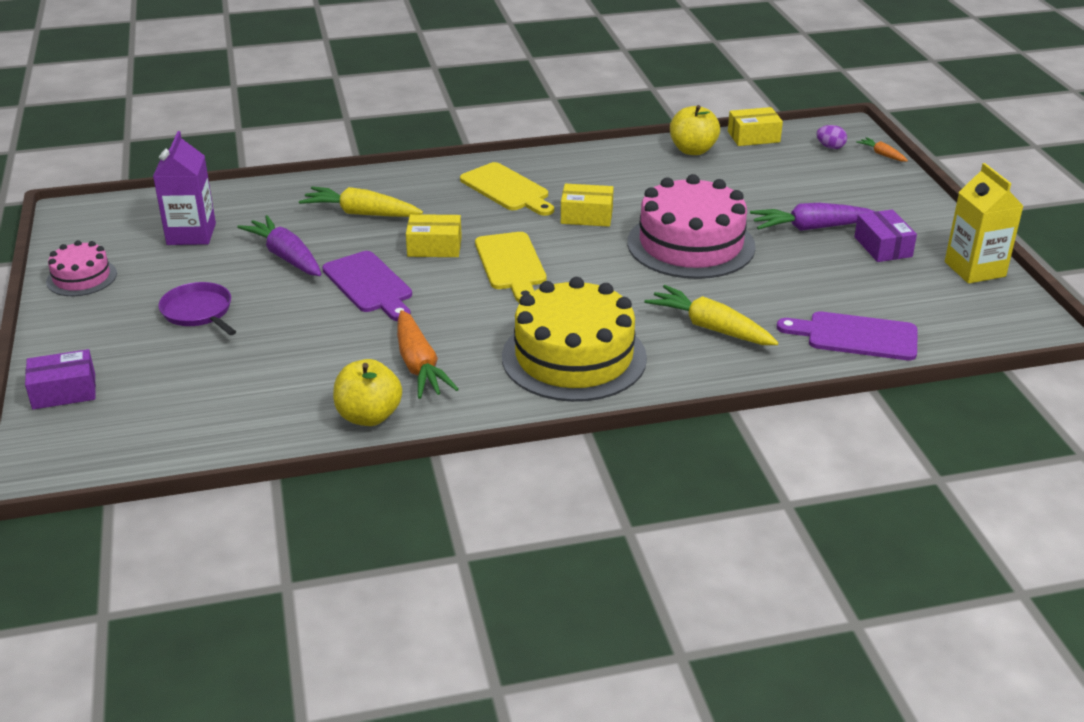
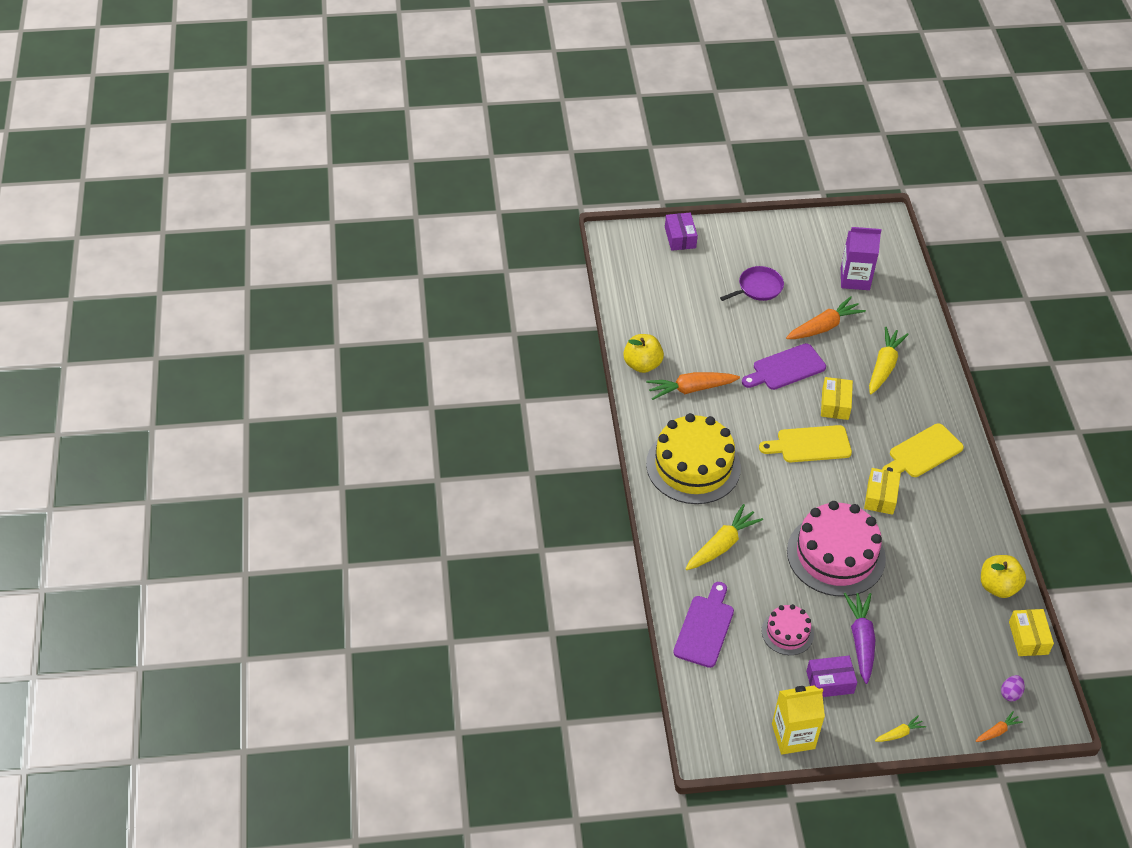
camera: 95 degrees right, 15 degrees up
(82, 277) = (801, 232): pink cake -> pink cake (787, 632)
(286, 257) = (824, 327): purple carrot -> orange carrot
(923, 205) = (899, 733): none -> yellow carrot

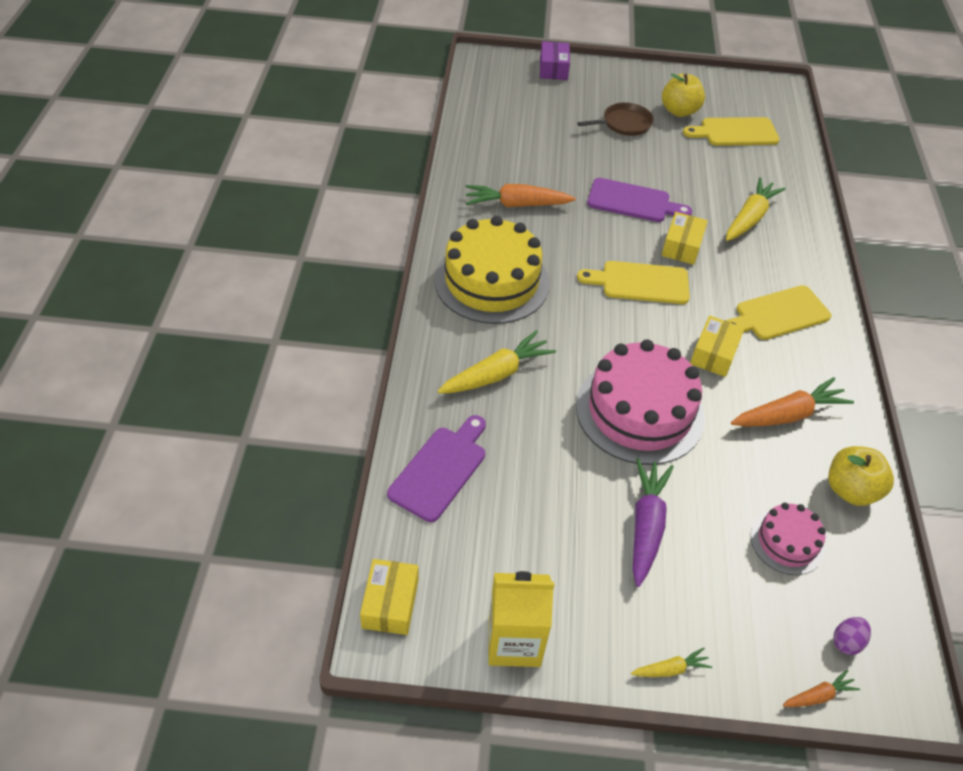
camera: 10 degrees right, 0 degrees up
(642, 364) = (470, 173): yellow apple -> yellow apple (679, 111)
(758, 287) = (624, 123): purple pan -> brown pan
(785, 368) = (633, 202): purple cutting board -> purple cutting board turned 150 degrees counterclockwise
(787, 632) = (548, 496): pink cake -> pink cake (787, 542)
(824, 327) = (688, 170): orange carrot -> orange carrot (788, 415)
(830, 682) = (588, 574): purple box -> none
(855, 279) = (735, 132): purple carton -> yellow cutting board
(1028, 638) = (884, 567): yellow box -> yellow box (390, 603)

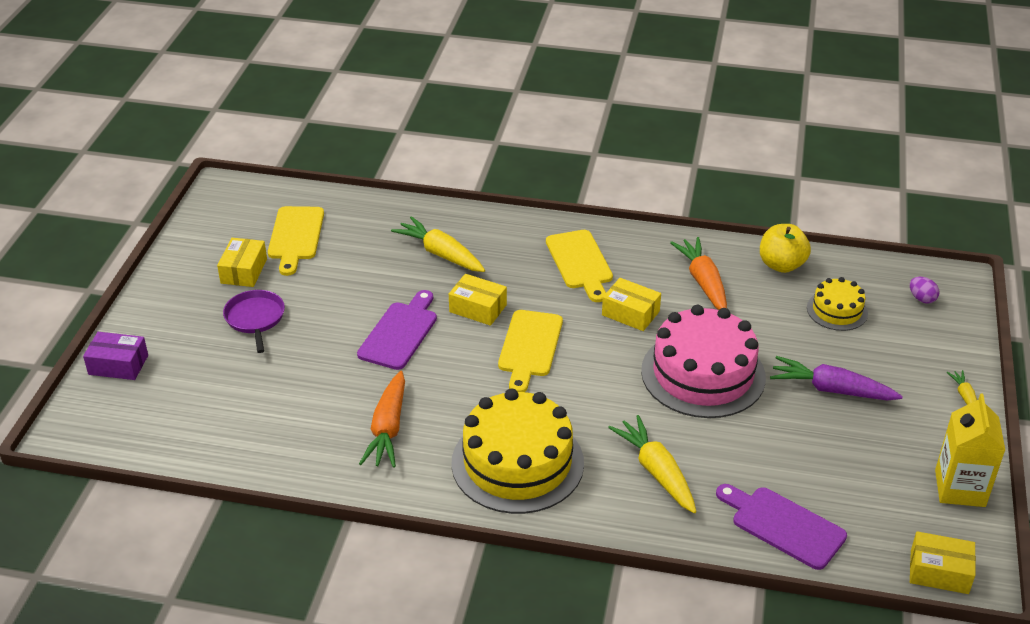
camera: 80 degrees left, 10 degrees down
(624, 123) = (255, 318): brown pan -> purple pan
(679, 111) = (244, 271): yellow apple -> yellow box
(787, 542) = (837, 310): pink cake -> yellow cake
(818, 696) = (969, 323): orange carrot -> none

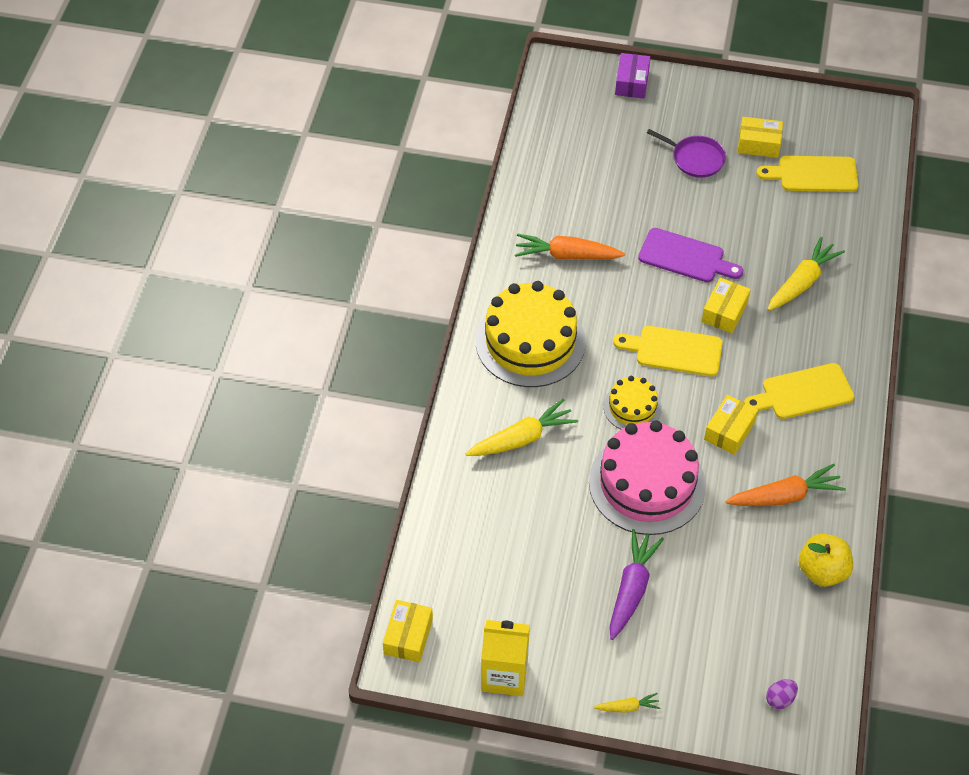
camera: 90 degrees right, 15 degrees up
(255, 318) = (695, 158): purple pan -> purple pan turned 45 degrees clockwise
(783, 525) = (461, 526): purple cutting board -> none
(837, 310) = (751, 612): yellow cake -> yellow cake (632, 407)

